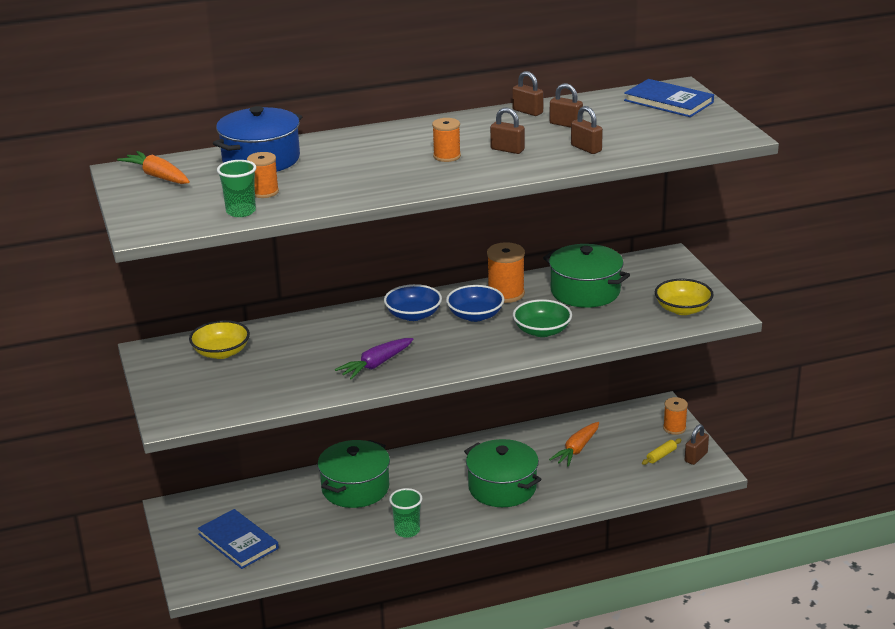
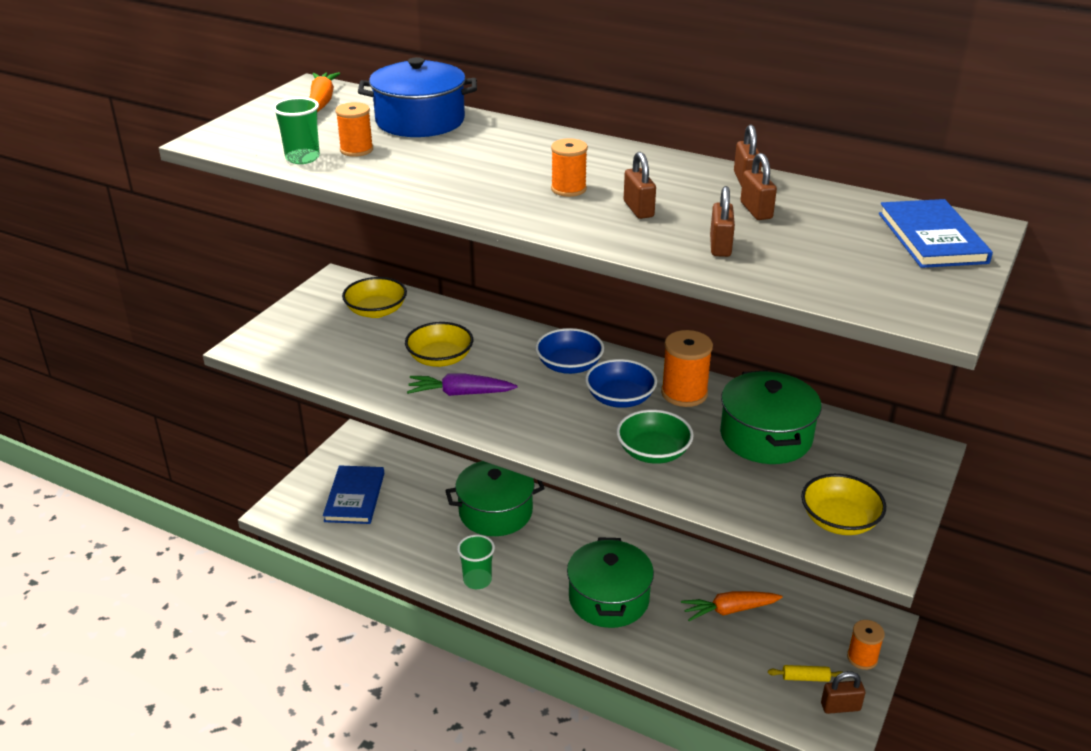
camera: 45 degrees right, 5 degrees up
(324, 354) = (440, 359): none -> yellow bowl

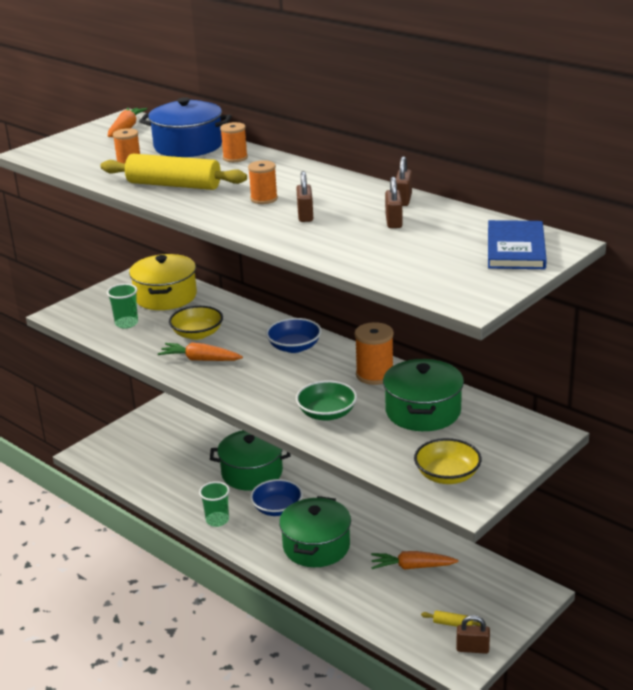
camera: 15 degrees right, 5 degrees down
(302, 158) = (88, 167): green cup -> green cup (126, 323)
(355, 497) = (146, 450): blue book -> none
(376, 311) = (165, 296): yellow bowl -> yellow pot
(436, 176) = (174, 185): none -> yellow rolling pin
(460, 393) = (200, 359): purple carrot -> orange carrot
(620, 398) = (321, 374): blue bowl -> blue bowl (277, 508)
(720, 246) = (347, 244): brown padlock -> none
(862, 658) = (508, 616): orange spool -> orange spool (235, 158)

